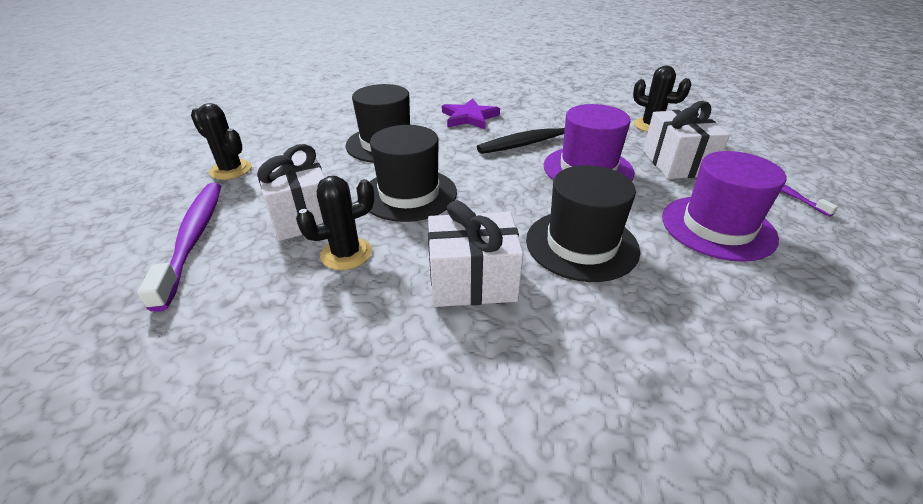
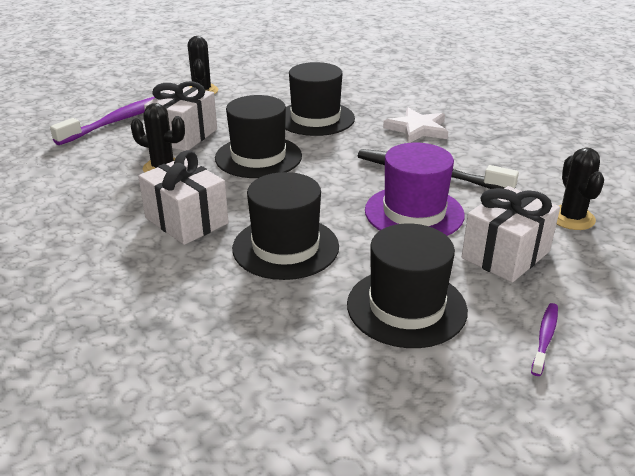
camera: 50 degrees right, 5 degrees down
(469, 117) = (417, 129): purple star -> white star
(717, 227) = (406, 307): purple hat -> black hat

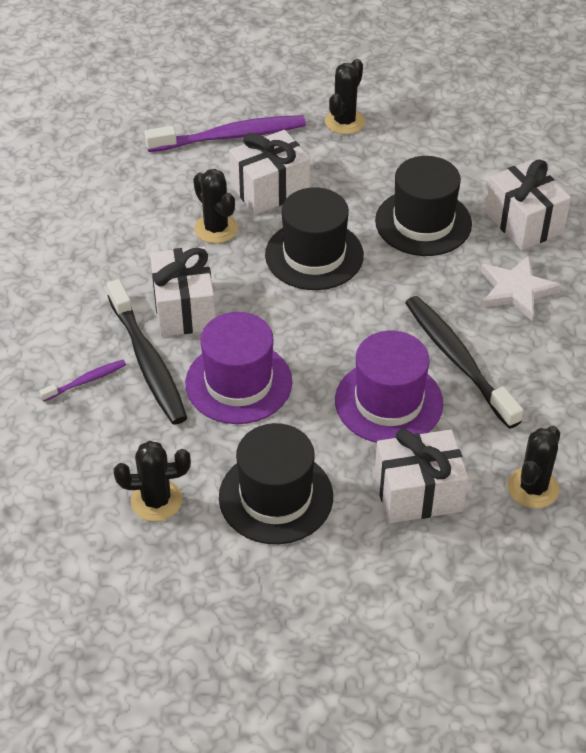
camera: 35 degrees right, 15 degrees up
(189, 265) = (147, 361): none -> black toothbrush
(285, 247) = (238, 382): black hat -> purple hat
(306, 361) = (156, 500): none -> black cactus
(379, 99) = (524, 222): none -> white gift
(545, 338) = (352, 587): purple toothbrush -> purple toothbrush (86, 381)

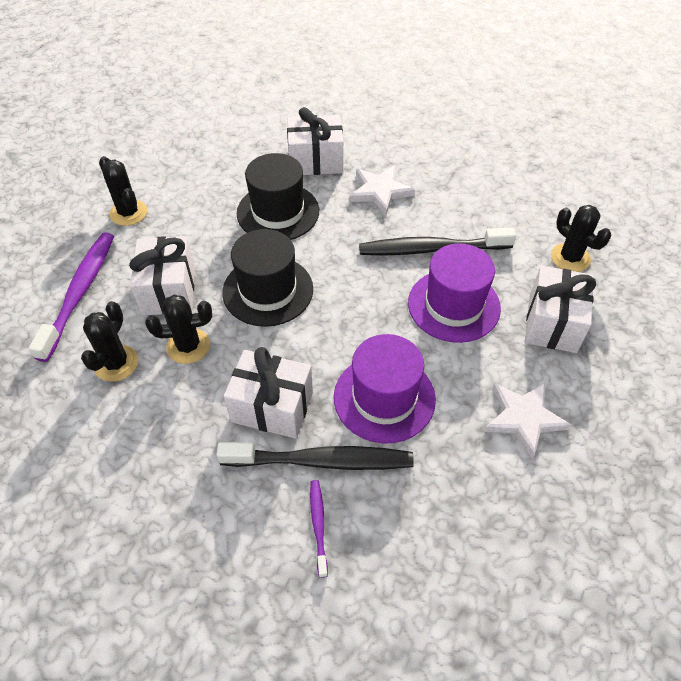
camera: 65 degrees left, 5 degrees up
(156, 500) = (495, 514): black cactus -> black cactus (116, 363)
(276, 497) = (523, 418): black hat -> white star

